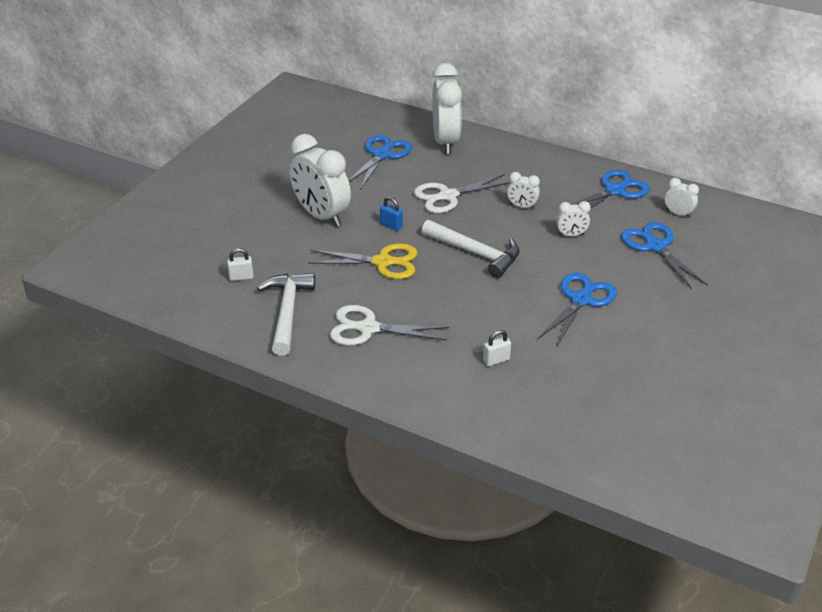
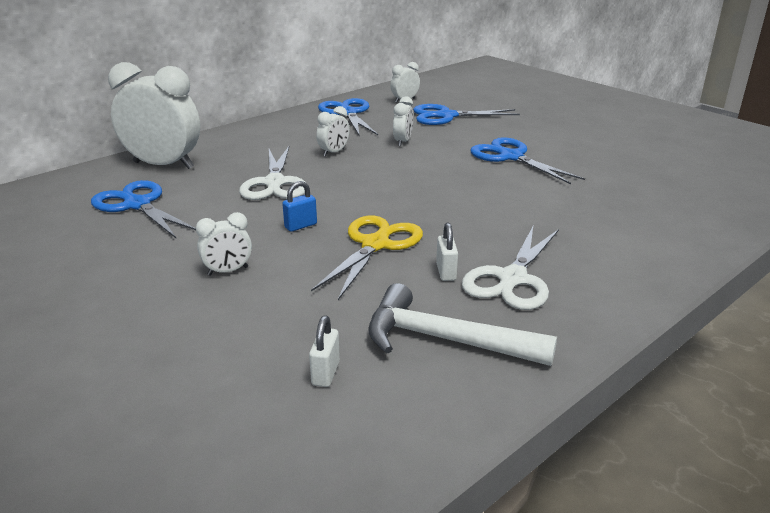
camera: 70 degrees left, 10 degrees down
(321, 216) = (228, 271): white clock -> white clock, size x0.46
(475, 253) = (398, 188): white hammer -> none
(496, 360) = (597, 212): white padlock -> white padlock (446, 272)

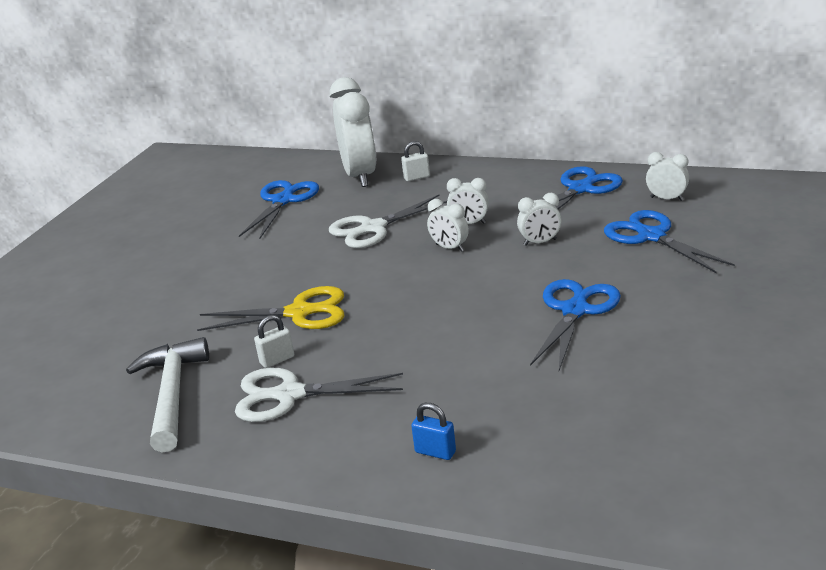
camera: 65 degrees right, 0 degrees up
(228, 271) = (212, 275): white clock -> white clock (449, 248)
(300, 226) = (305, 270): blue padlock -> blue padlock (435, 452)
(325, 373) = (106, 363): white padlock -> white padlock (416, 177)

